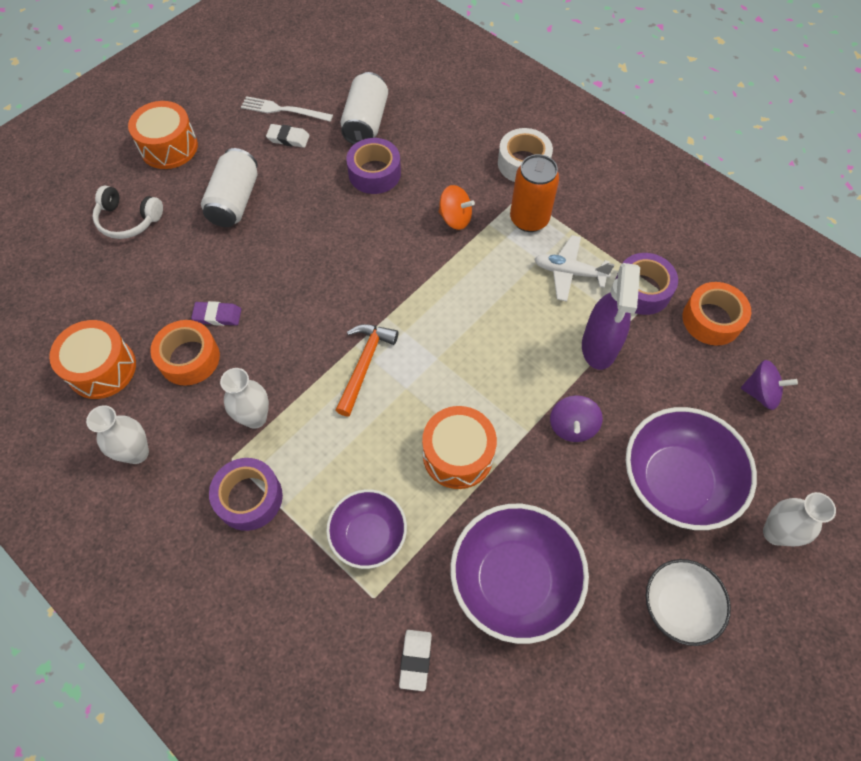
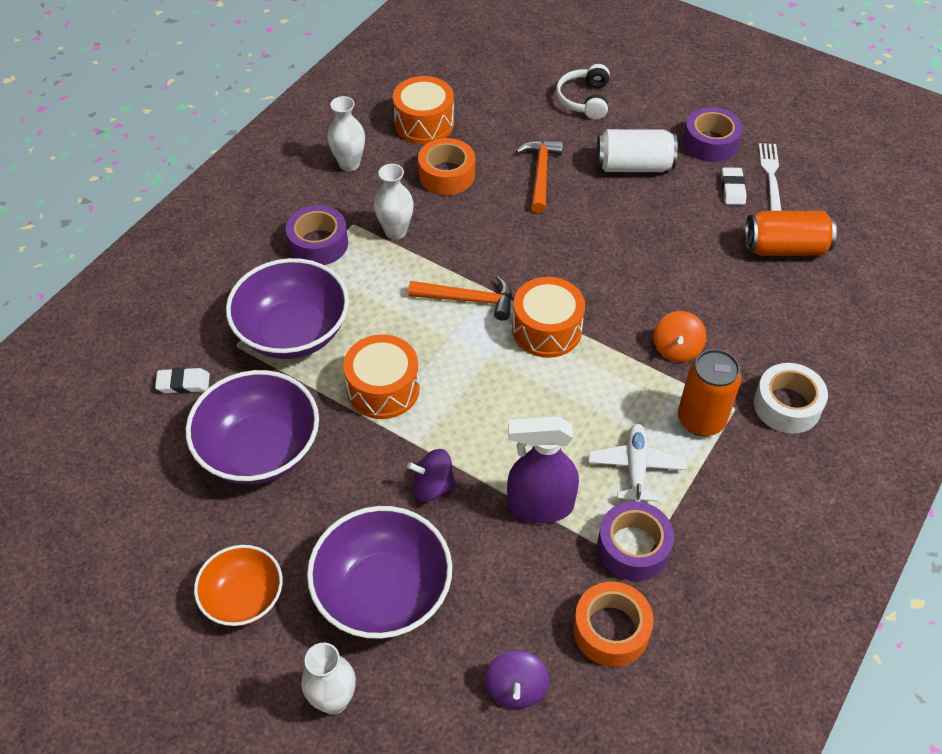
camera: 80 degrees right, 10 degrees down
(169, 147) = (682, 105): orange drum -> orange drum (547, 330)
(217, 316) = (496, 183): purple eraser -> none
(218, 276) = (540, 174): none -> orange hammer
(366, 122) = (785, 248): white can -> orange can
(369, 535) = (293, 332): purple bowl -> purple bowl, size x1.63
(374, 173) = (713, 268): purple tape -> purple tape (710, 143)
(678, 606) = (243, 598): white bowl -> orange bowl

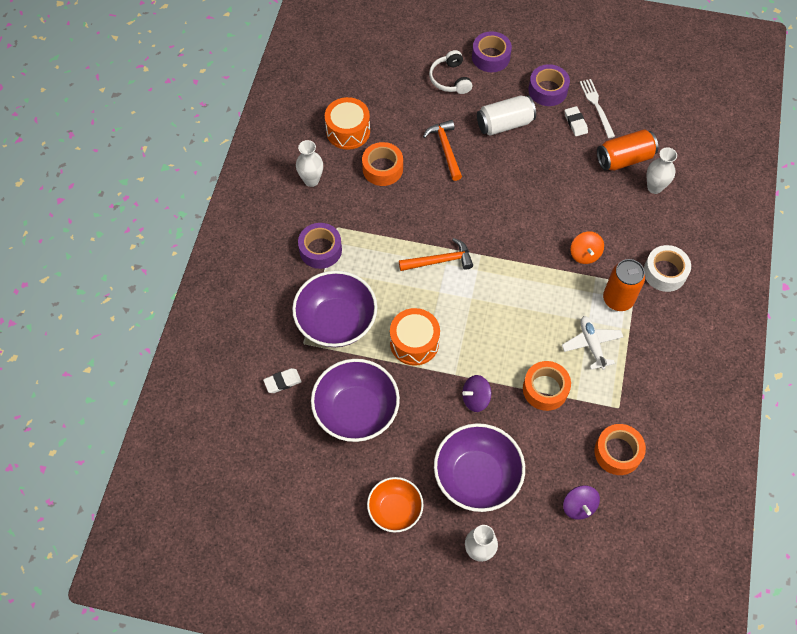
camera: 20 degrees left, 10 degrees up
(395, 231) = (368, 224): white vase -> white vase (654, 187)
(540, 506) = (545, 389): purple spray bottle -> orange tape
(547, 330) = (499, 266): orange drum -> none
(633, 547) = (610, 397): purple tape -> purple tape (490, 57)

